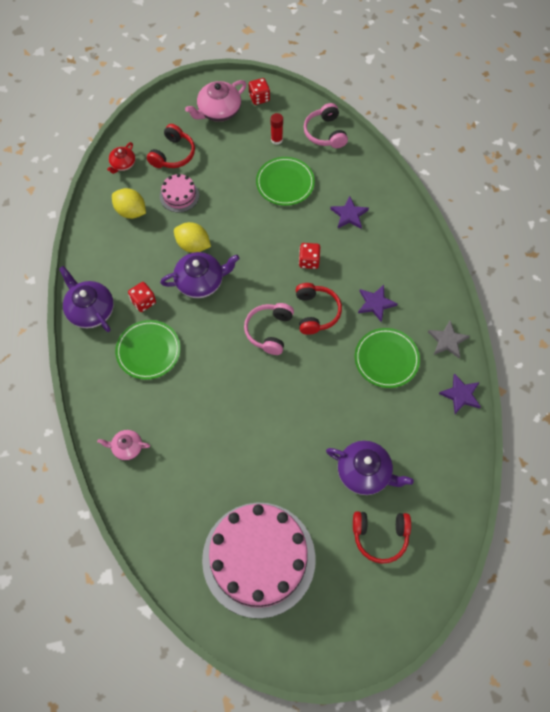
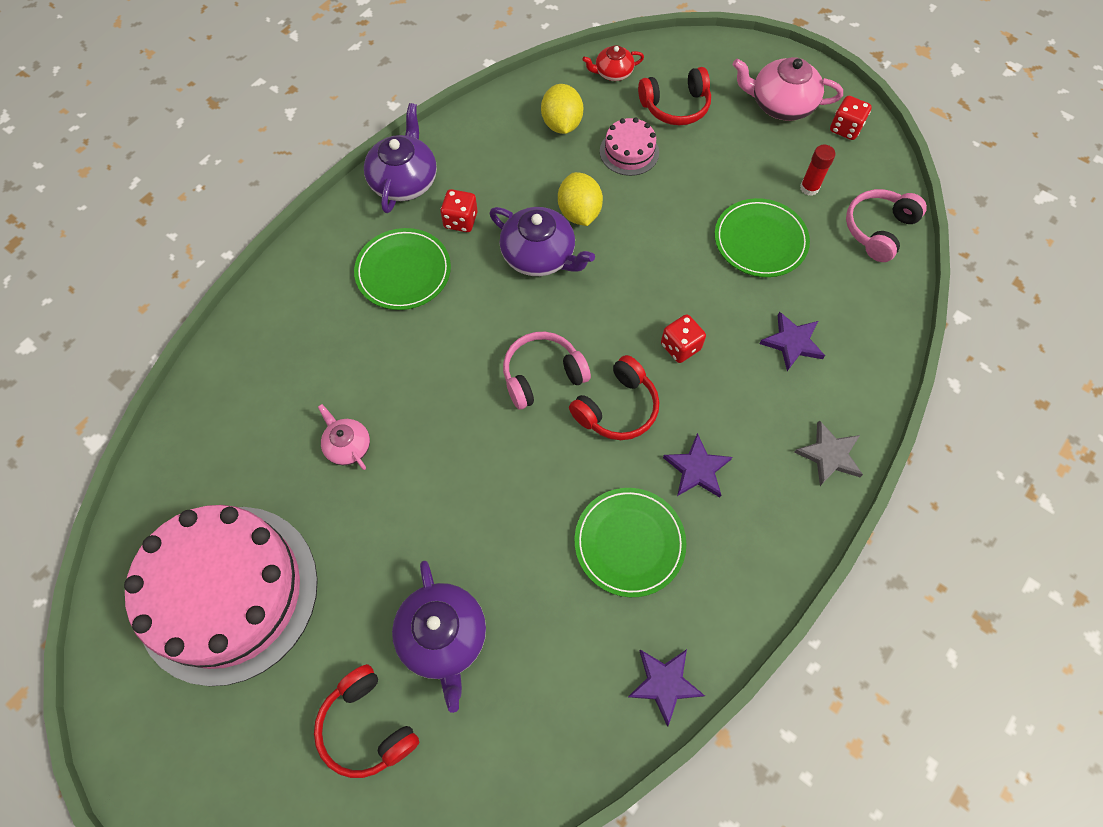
camera: 50 degrees right, 0 degrees up
(127, 447) = (265, 342): pink teapot -> pink teapot (348, 446)
(447, 340) = (730, 603): grey star -> grey star (829, 455)

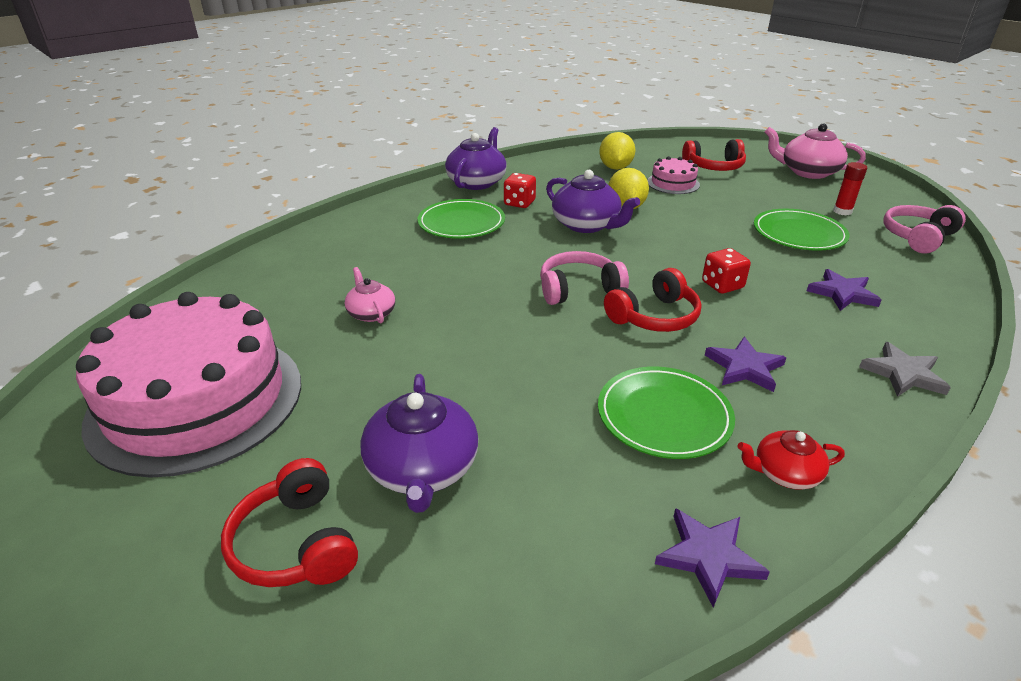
camera: 10 degrees right, 30 degrees down
(613, 73) = (660, 150): red teapot -> red teapot (785, 473)
(845, 128) = (870, 186): red dice -> none

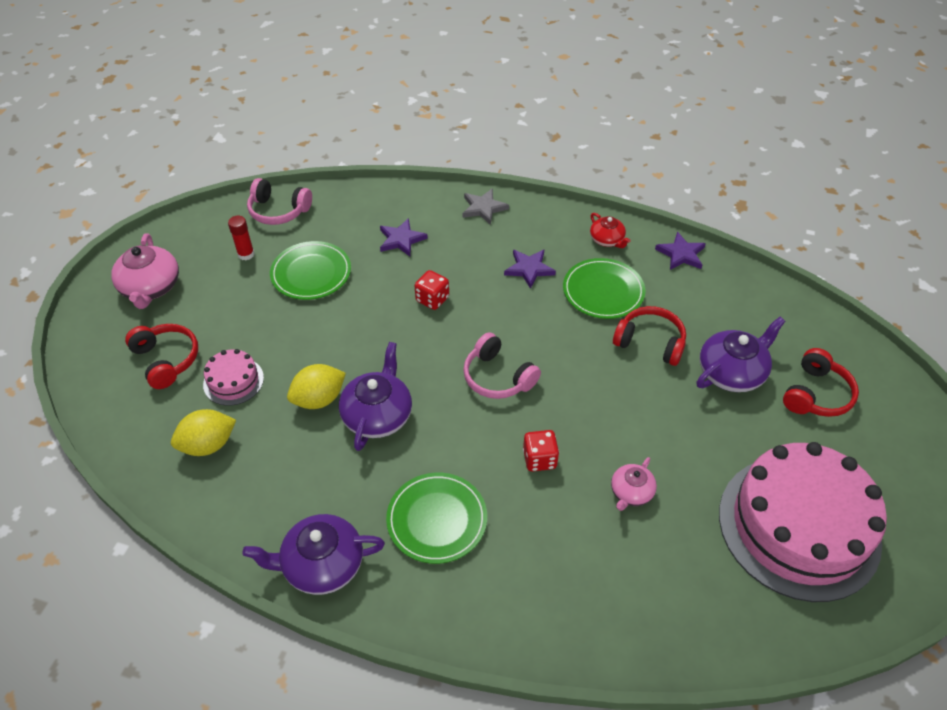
camera: 120 degrees left, 15 degrees up
(519, 203) = (358, 492): red dice -> red dice (539, 459)
(654, 317) = (503, 323): red headphones -> red headphones (650, 342)

